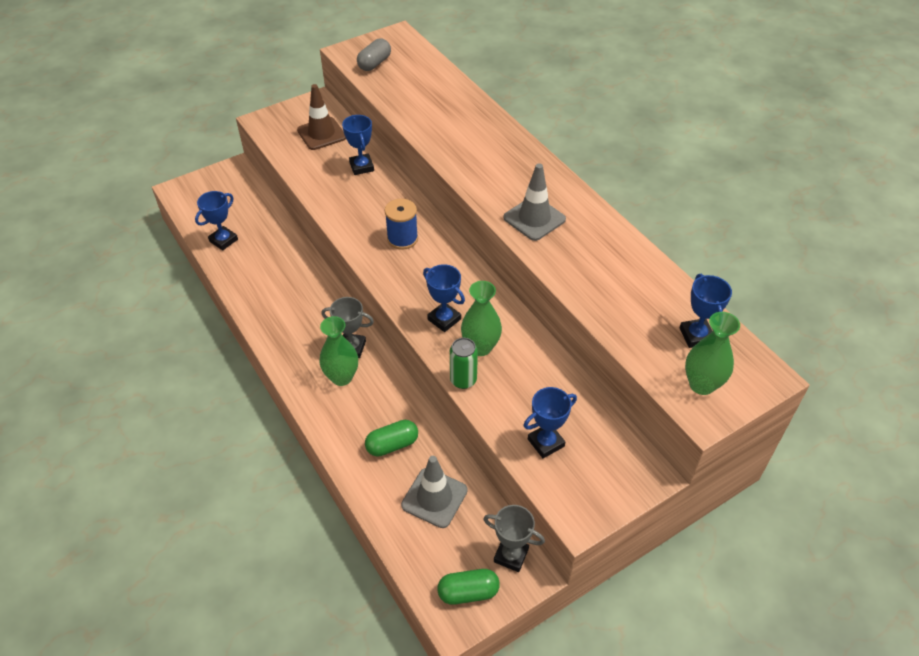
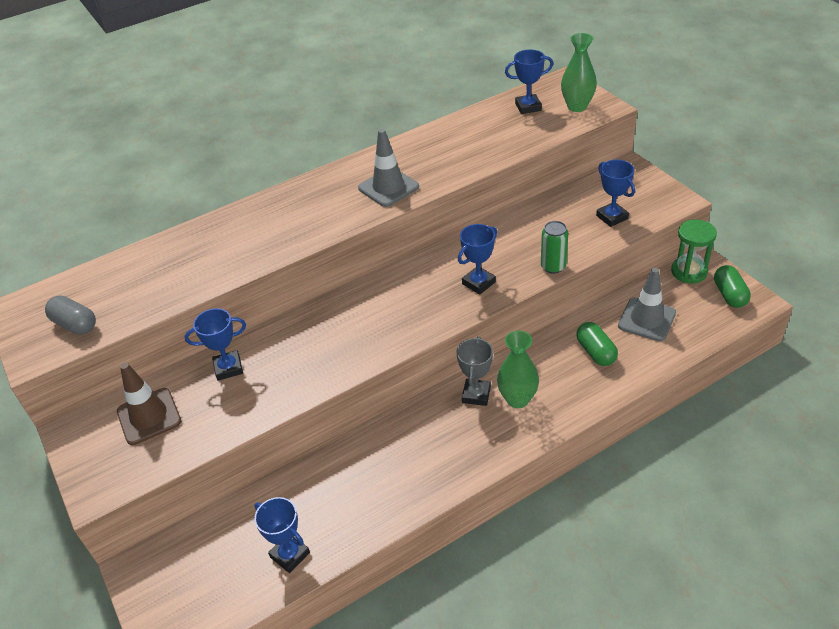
camera: 85 degrees left, 5 degrees down
(402, 239) = (361, 321): blue spool -> none
(480, 347) = (512, 257): green vase -> none
(511, 555) = (689, 271): grey trophy -> green hourglass

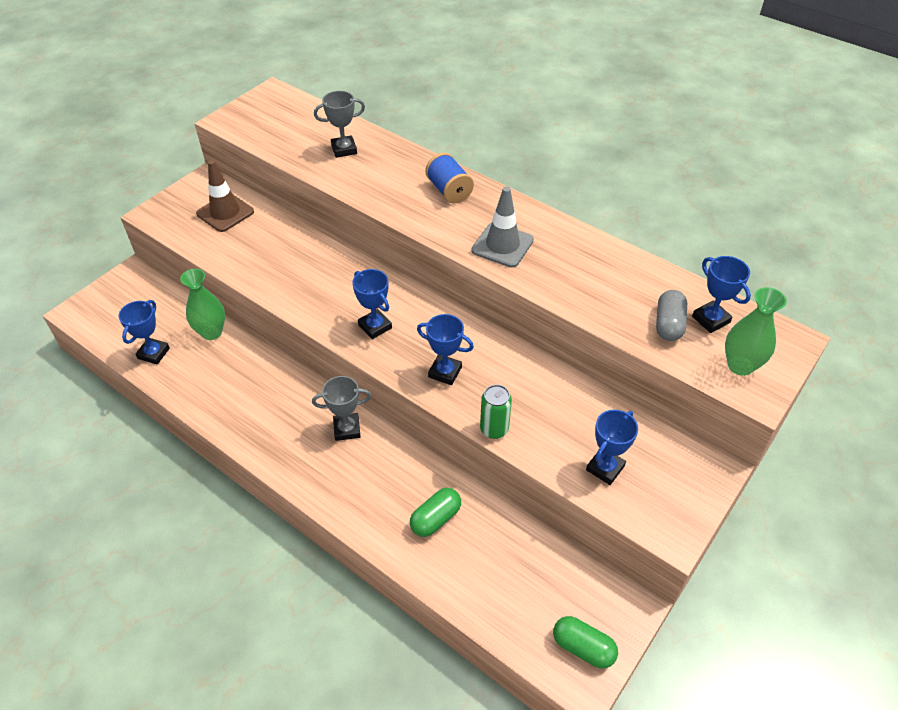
camera: 65 degrees right, 5 degrees up
(75, 324) = (262, 126): grey capsule -> grey capsule (668, 324)
(174, 264) = (344, 149): none -> grey trophy
(228, 368) = (284, 237): blue trophy -> blue trophy (375, 326)
(294, 204) = (449, 190): none -> blue spool
(517, 399) = (350, 463): green vase -> green vase (211, 332)
(646, 319) = (504, 560): grey traffic cone -> none
(689, 271) = (606, 594): green hourglass -> none
(729, 295) = (583, 647): green capsule -> green capsule turned 60 degrees clockwise

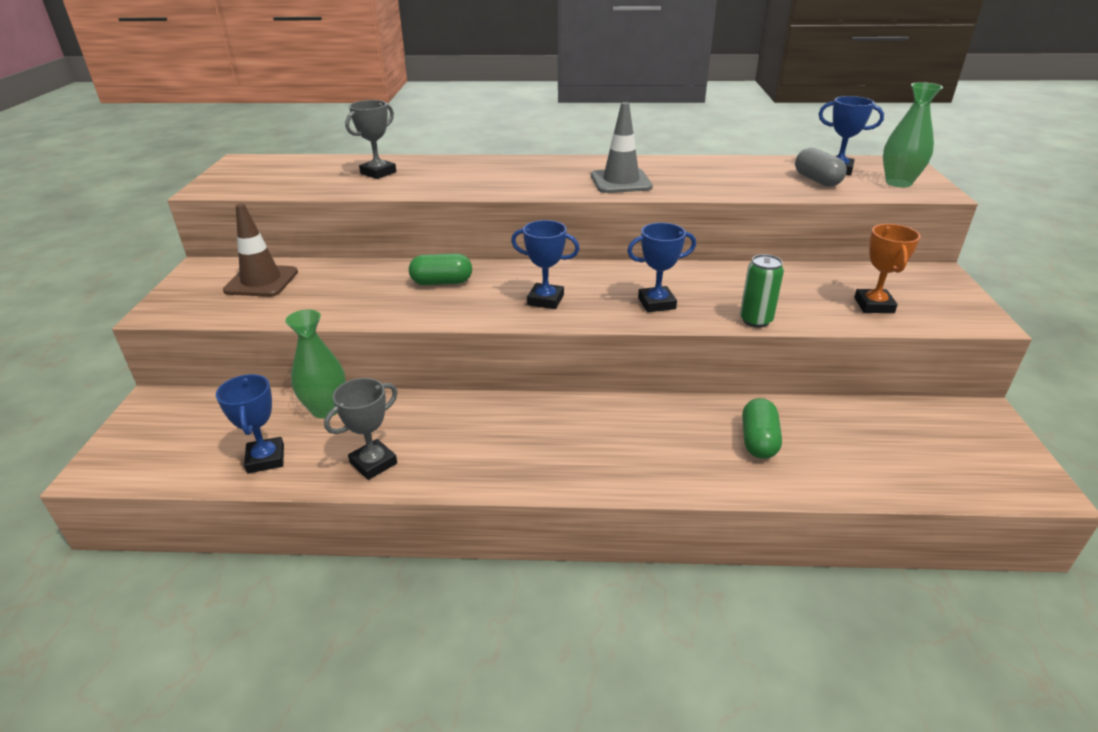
camera: 35 degrees left, 15 degrees down
(347, 429) = (582, 417): grey trophy -> grey trophy (373, 463)
(449, 190) = (522, 168): blue spool -> none
(583, 647) = (1002, 462): green capsule -> green capsule (442, 282)
(605, 468) = (874, 305): blue trophy -> orange trophy

